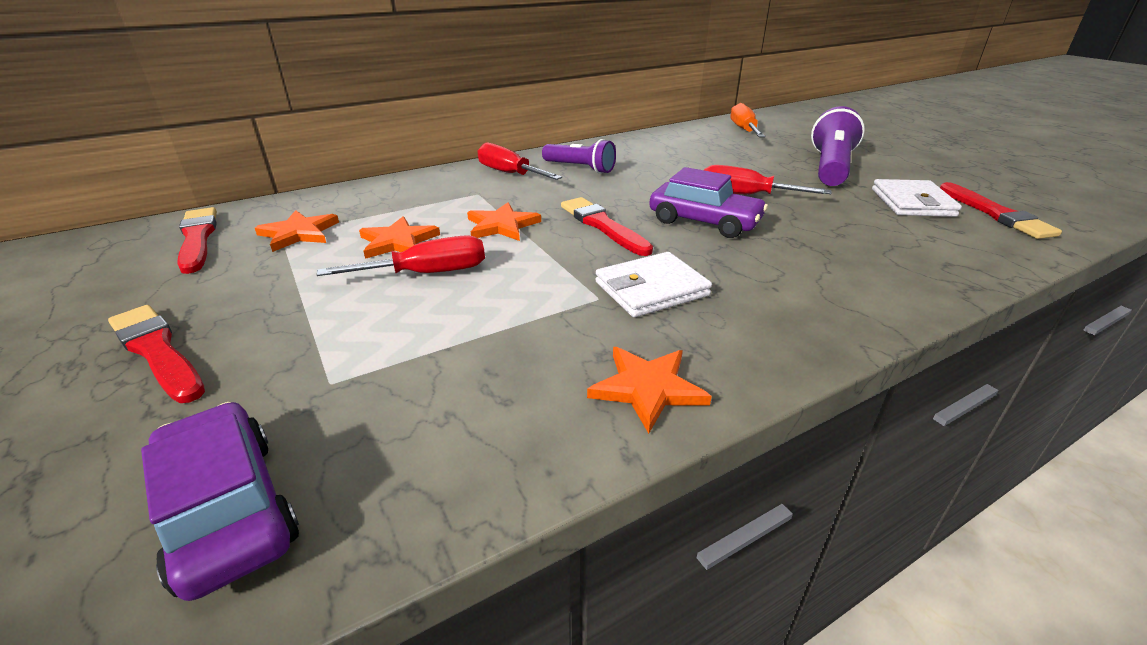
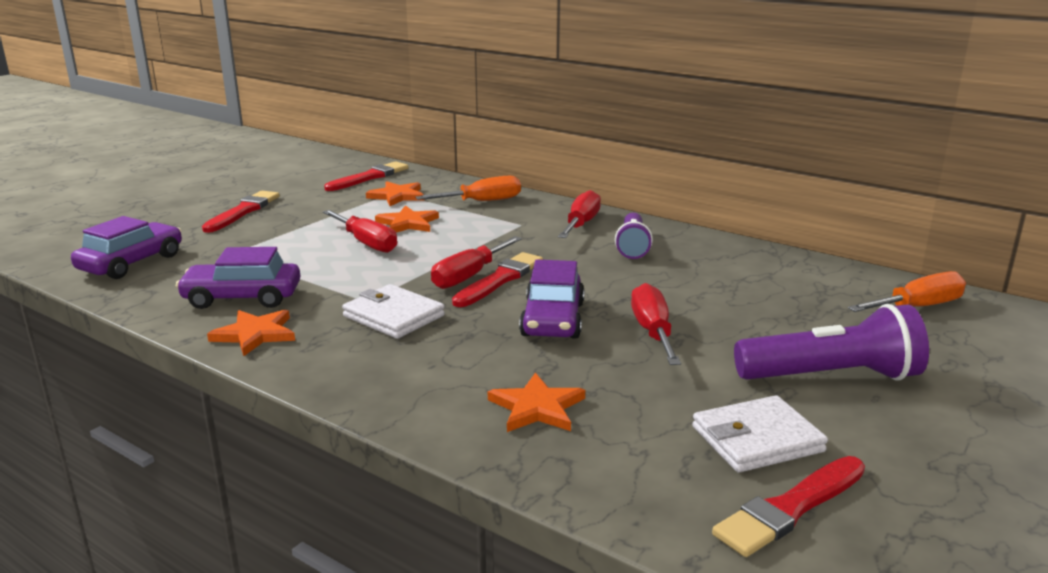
camera: 65 degrees right, 10 degrees down
(391, 197) = (482, 201): none -> orange screwdriver
(502, 225) = (465, 246): orange star -> orange star (537, 408)
(516, 387) = (242, 297): none -> purple car
(581, 237) = (469, 276): none -> red screwdriver

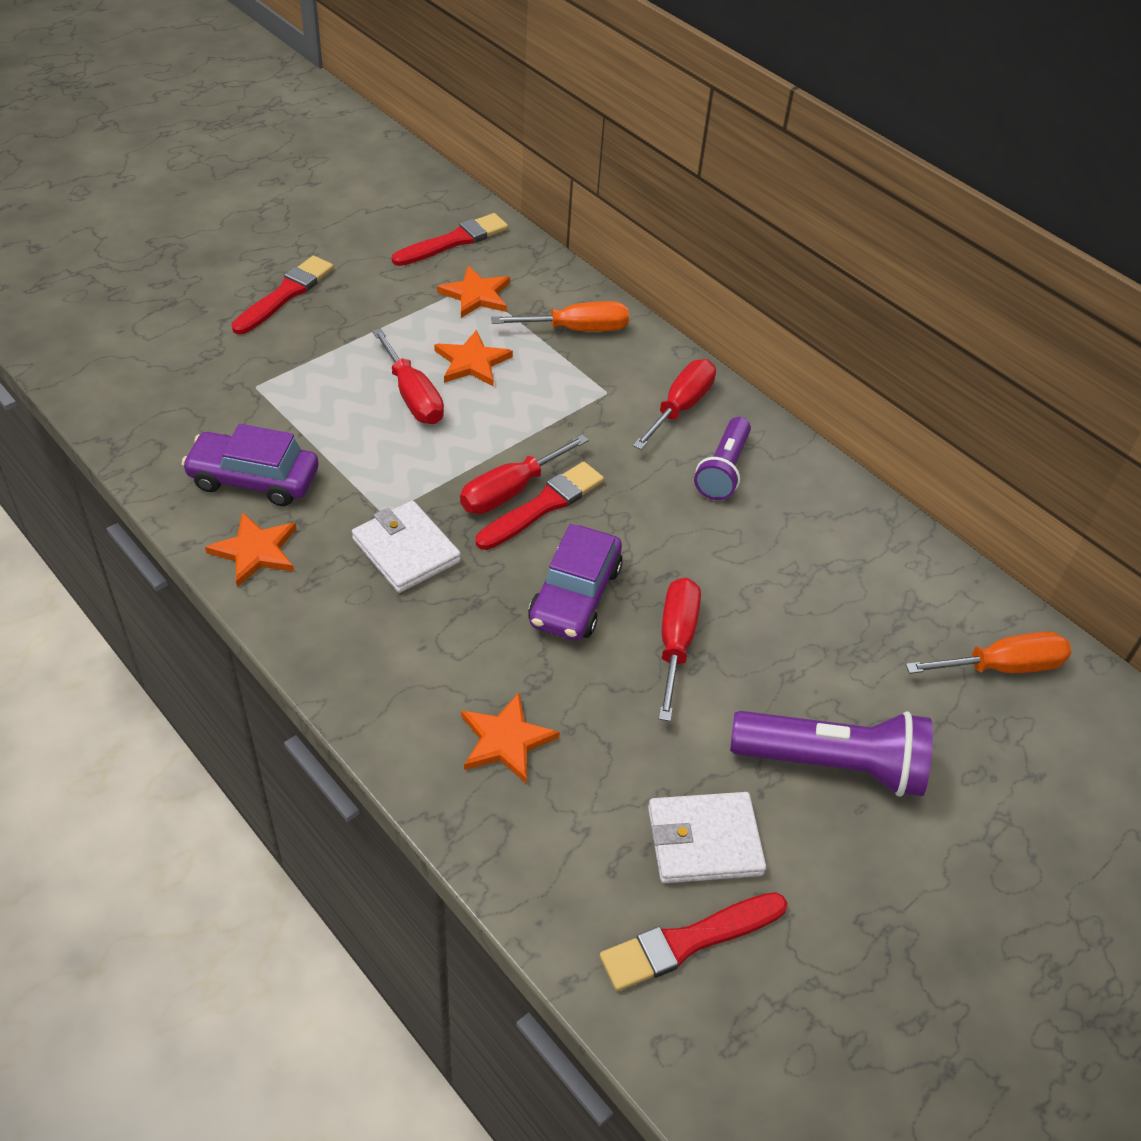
camera: 10 degrees right, 25 degrees up
(131, 263) = (146, 383): purple car -> none

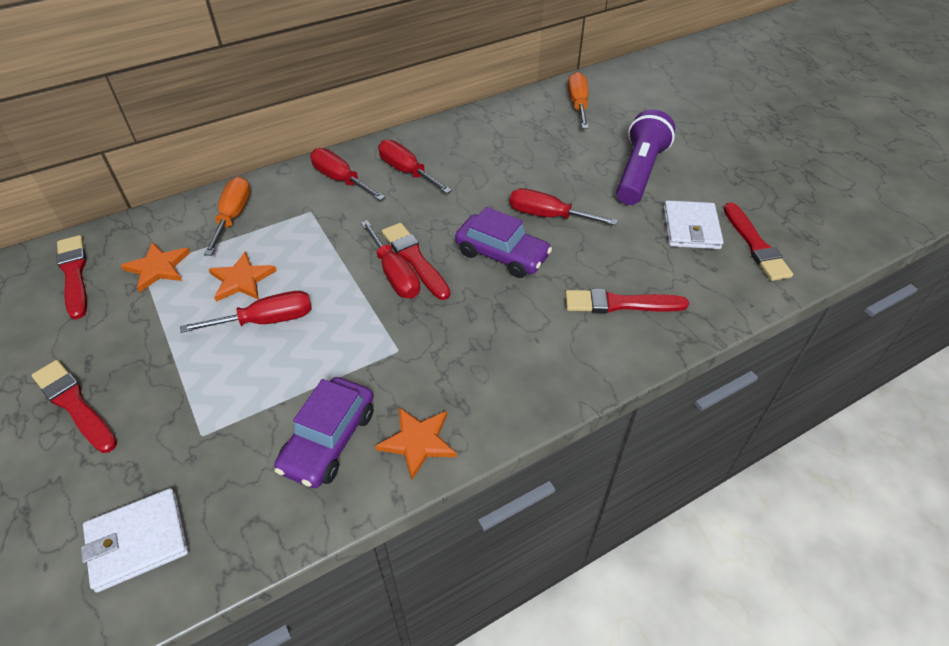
camera: 75 degrees left, 0 degrees up
(406, 550) = (440, 340): white wallet -> white wallet (138, 541)
(506, 740) = (620, 304): orange star -> red brush
(723, 470) = (407, 171): purple flashlight -> red screwdriver

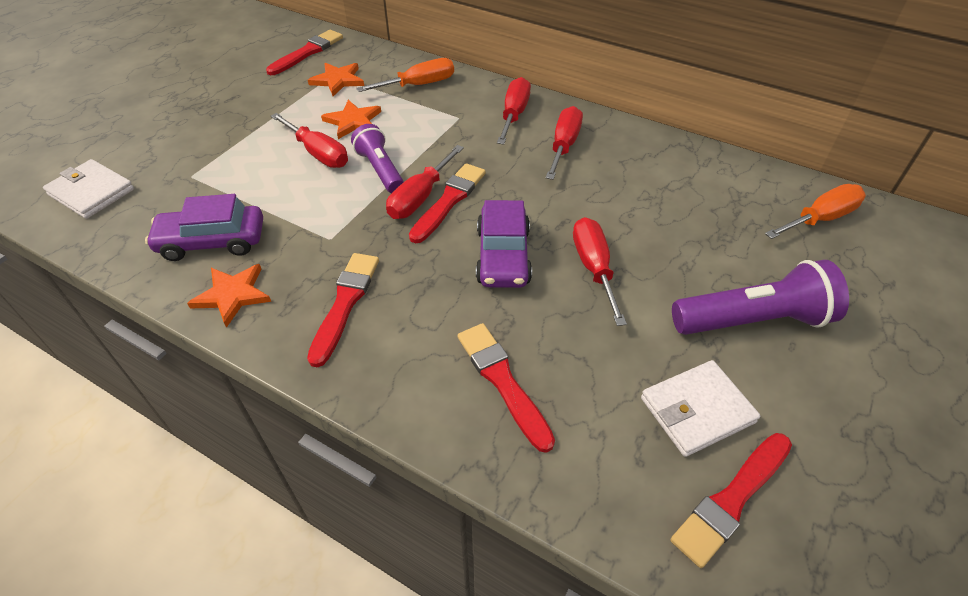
camera: 60 degrees right, 0 degrees up
(74, 404) = (193, 111): red brush -> red brush (345, 303)
(334, 286) = (380, 170): none -> purple flashlight

